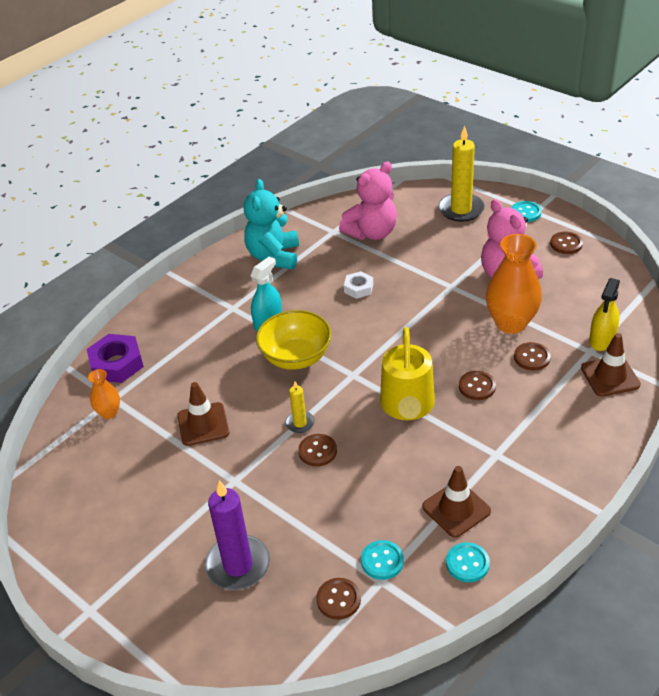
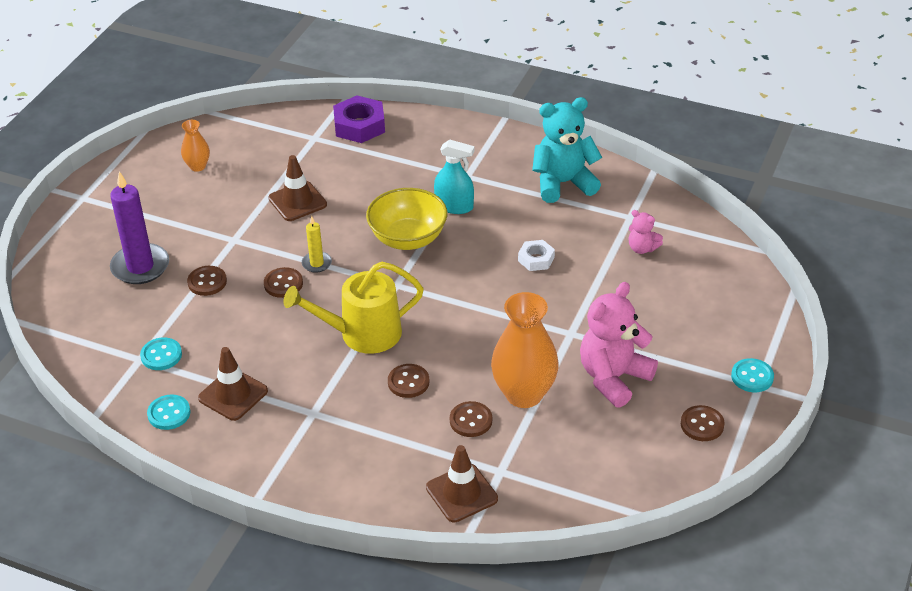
camera: 70 degrees right, 0 degrees up
(109, 413) = (295, 141): orange vase -> orange vase (198, 166)
(338, 599) = (115, 336): brown button -> brown button (207, 282)
(372, 233) = (642, 248): pink teddy bear -> pink teddy bear, size x0.50
(461, 209) = (728, 315): yellow candle -> none
(602, 340) = (524, 479): yellow spray bottle -> none

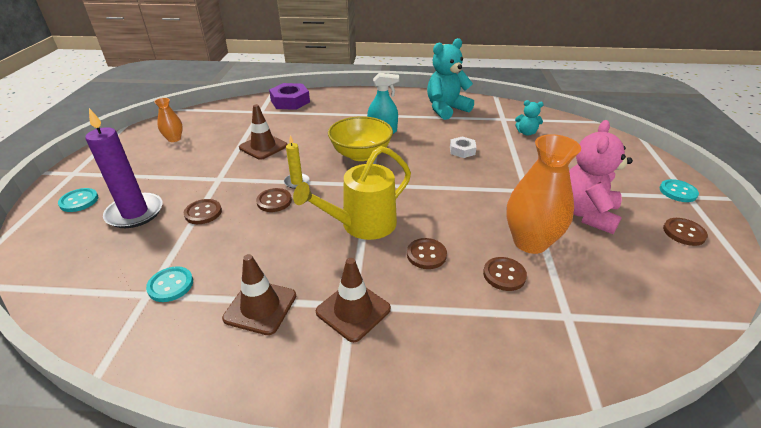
camera: 20 degrees left, 5 degrees down
(169, 413) = (192, 346): turquoise button -> turquoise button (79, 201)
(461, 493) = (551, 351): brown traffic cone -> brown traffic cone (353, 310)
(642, 248) = (526, 133): pink teddy bear -> turquoise teddy bear

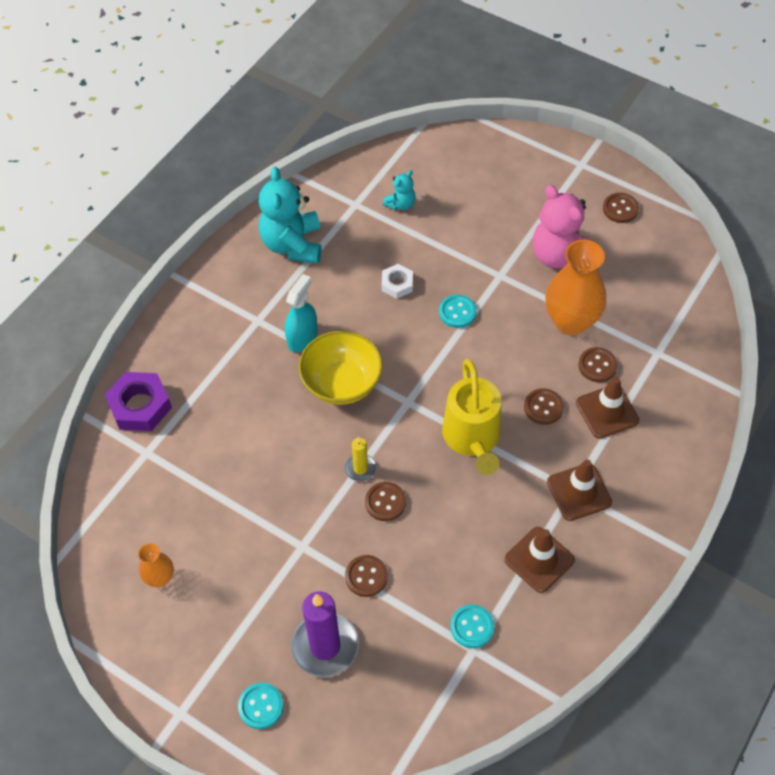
camera: 60 degrees left, 20 degrees up
(263, 147) = (255, 478): brown traffic cone -> brown traffic cone (607, 411)
(678, 192) = (571, 166): turquoise button -> turquoise button (457, 312)

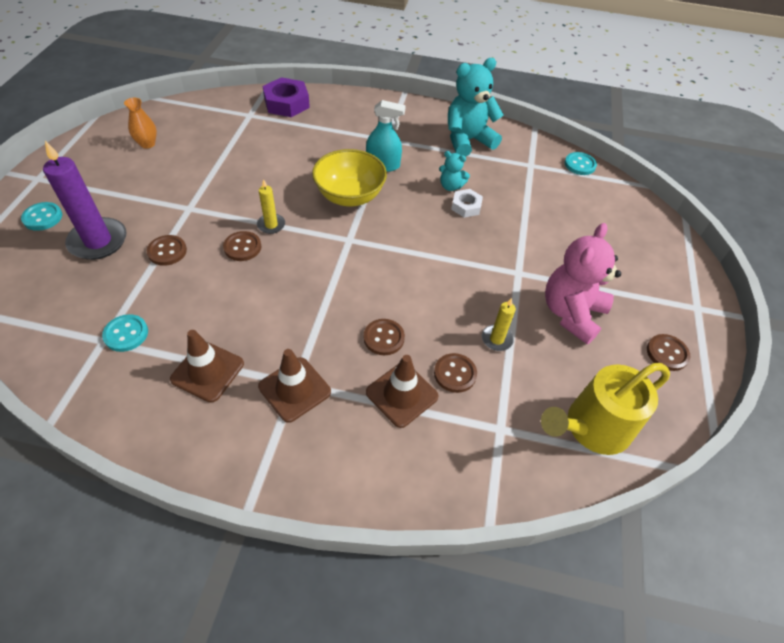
camera: 65 degrees right, 5 degrees down
(401, 204) = (550, 190): turquoise teddy bear -> turquoise teddy bear (451, 186)
(457, 312) = (459, 251): turquoise button -> turquoise button (580, 165)
(472, 438) = (328, 291): yellow watering can -> yellow watering can (592, 427)
(570, 322) = (496, 339): orange vase -> yellow candle

